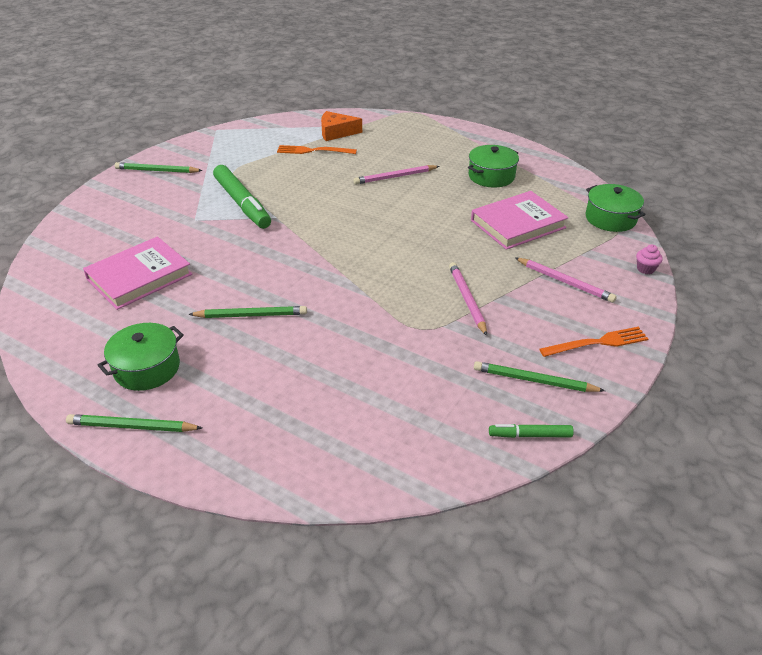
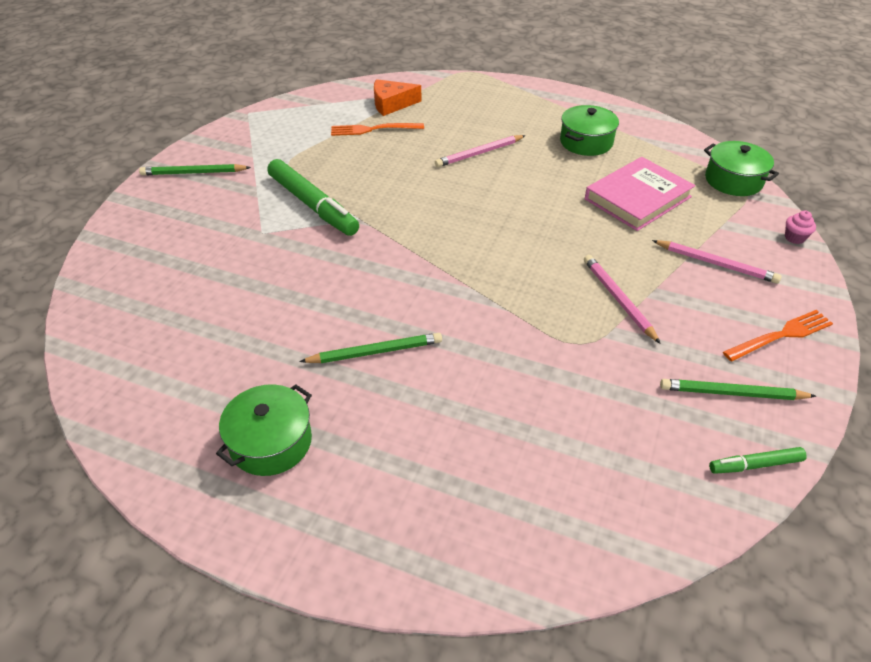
camera: 10 degrees left, 5 degrees up
(132, 426) = (279, 528): green pencil -> none
(139, 277) = (219, 317): pink book -> none

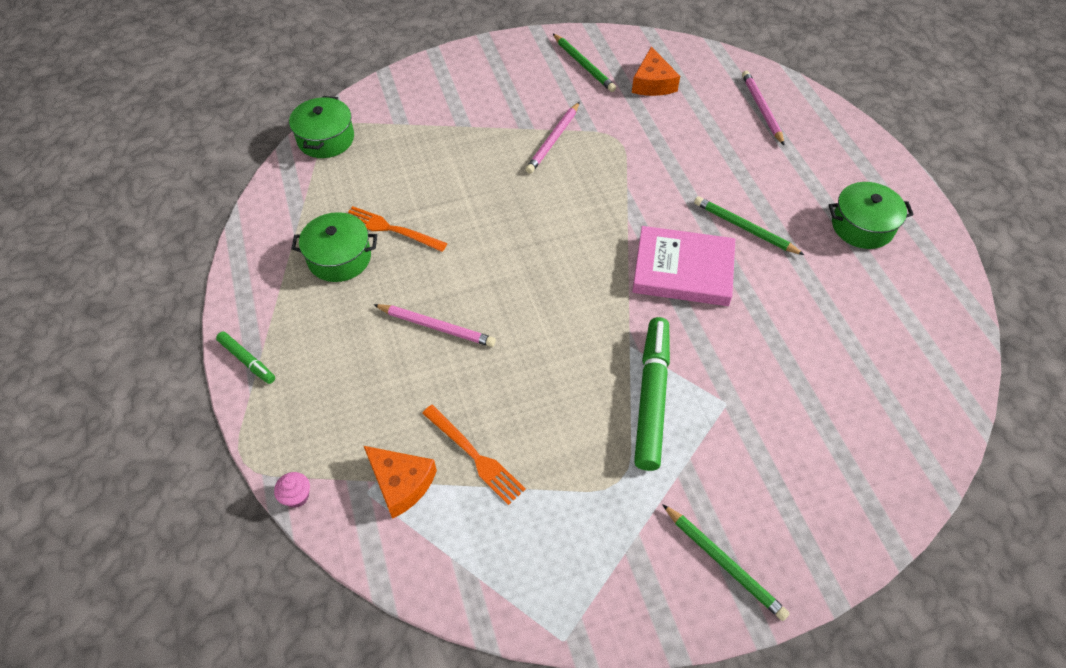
camera: 130 degrees left, 10 degrees up
(637, 198) = (410, 182): pink book -> pink book (683, 270)
(649, 433) = (652, 83): none -> orange cheese
(716, 264) = (460, 110): pink pencil -> pink pencil (761, 109)
(755, 465) = (627, 42): green marker -> green marker (247, 360)
(781, 335) = (508, 62): orange fork -> orange fork (391, 229)
(794, 238) = (385, 85): pink cupcake -> pink cupcake (297, 496)

